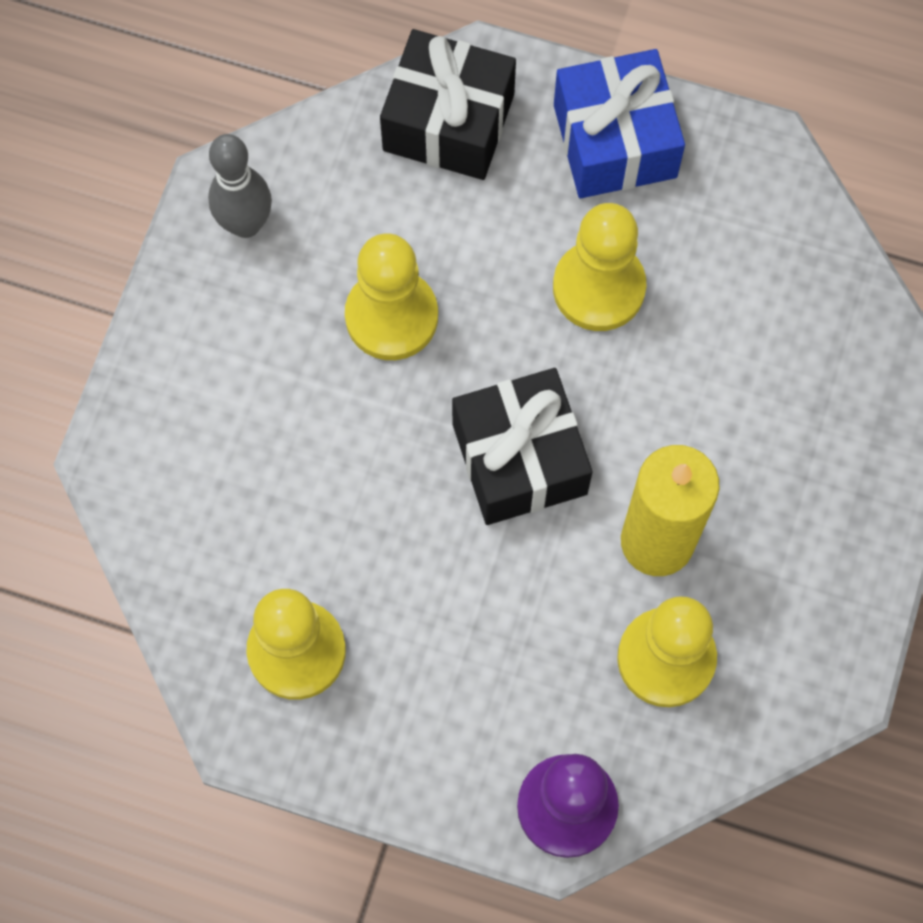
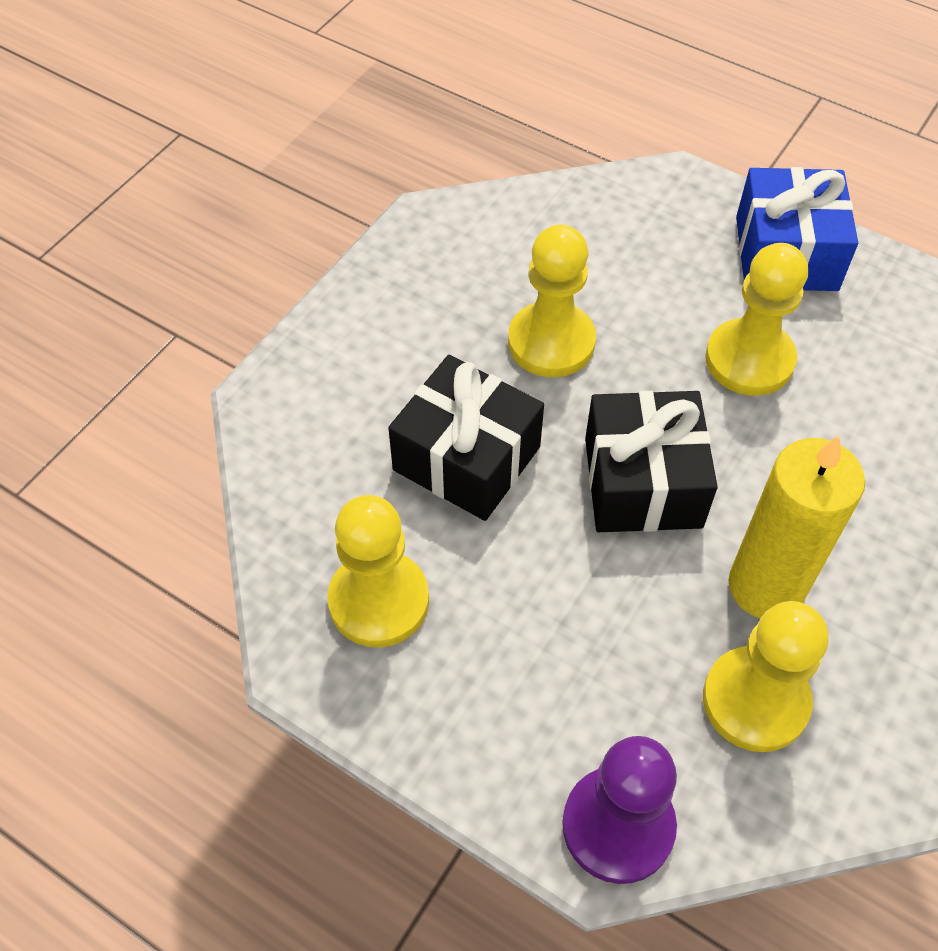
camera: 15 degrees right, 15 degrees down
(246, 224) = (442, 248): grey bowling pin -> none
(448, 122) = (640, 212): black gift -> black gift (466, 458)

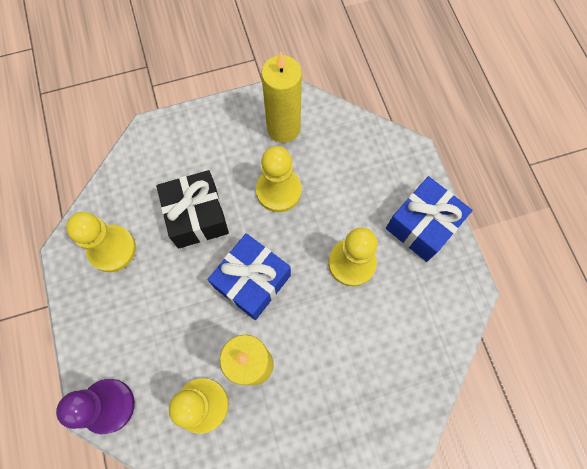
camera: 40 degrees right, 15 degrees up
(471, 261) = (283, 128): none -> yellow candle
(642, 482) = (252, 281): black gift -> blue gift

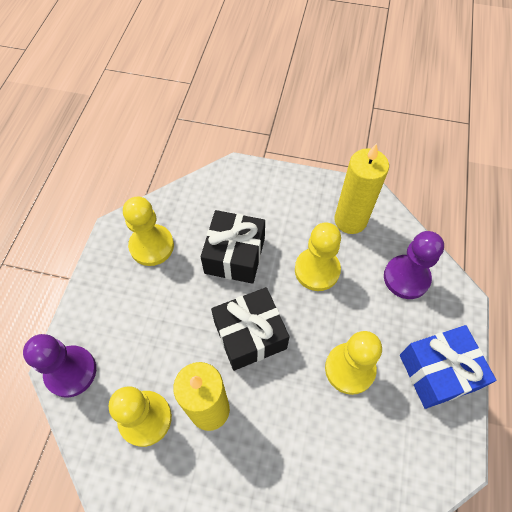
camera: 30 degrees right, 10 degrees down
(252, 281) = (250, 335): blue gift -> black gift
(358, 157) = (406, 278): none -> purple pawn

